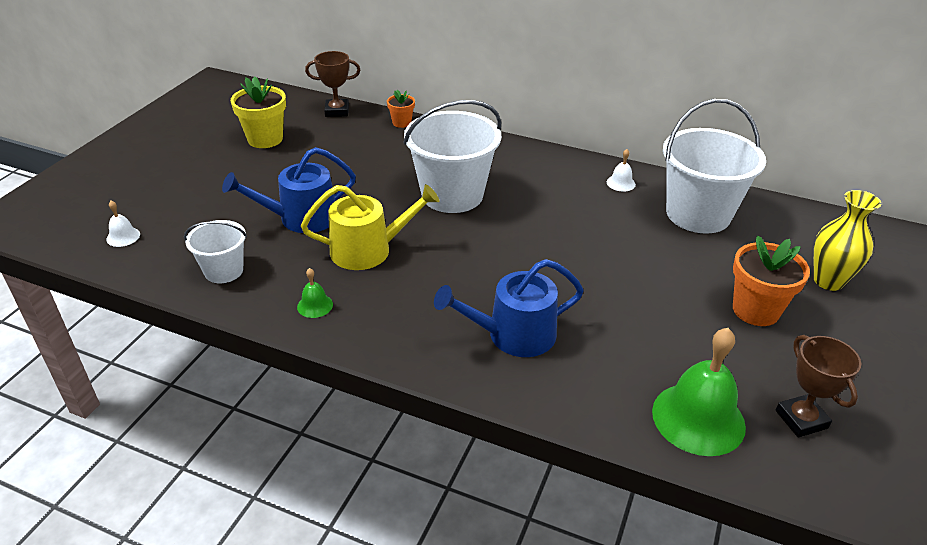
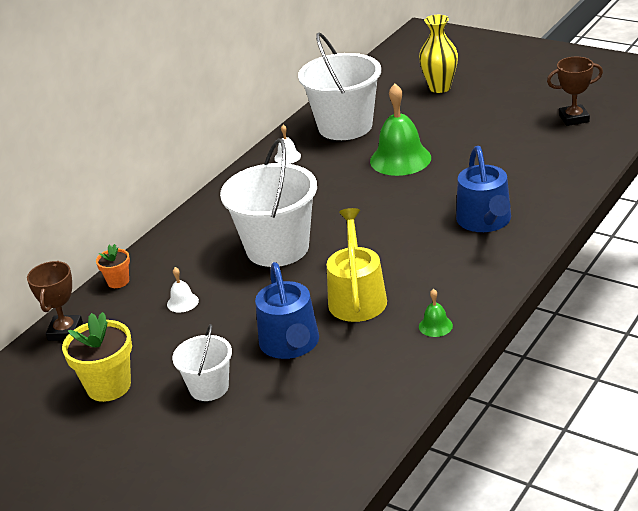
camera: 75 degrees left, 5 degrees down
(123, 236) = (291, 480): white bell -> white bell (182, 302)
(224, 271) = (372, 390): white bucket -> white bucket (209, 387)
(698, 418) = (573, 153): green bell -> green bell (400, 159)
(755, 310) = (468, 119): orange flower pot -> none

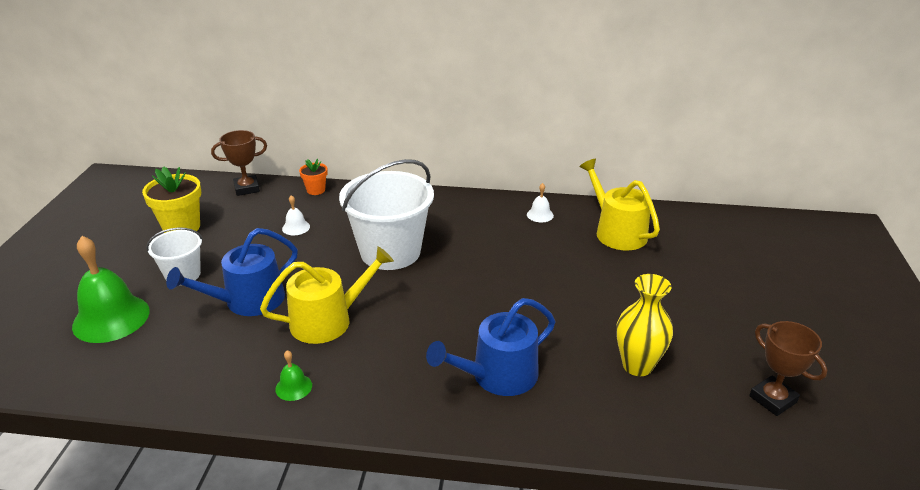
camera: 60 degrees right, 0 degrees up
(345, 126) = (616, 232): white bucket -> yellow watering can
(400, 159) = (581, 283): green bell -> green bell (111, 318)
(440, 87) = (745, 271): yellow vase -> yellow vase (637, 365)

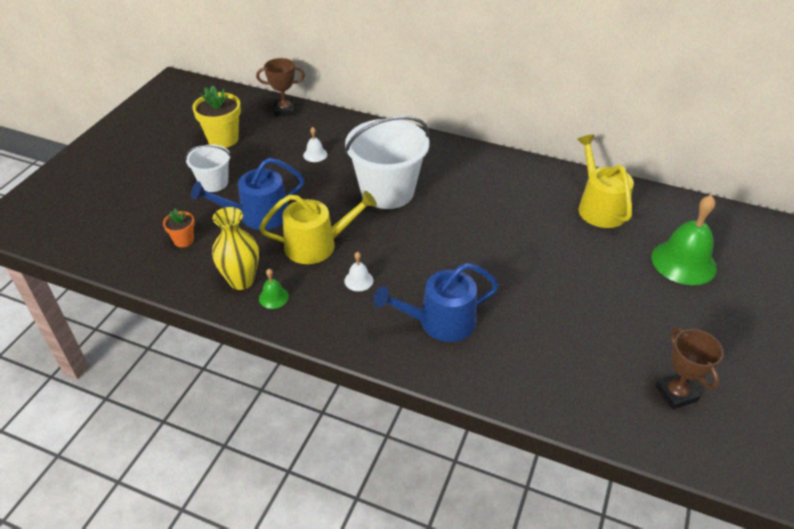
camera: 15 degrees right, 10 degrees up
(111, 318) = (151, 211): green bell -> green bell (683, 262)
(316, 190) = (342, 121): orange flower pot -> orange flower pot (184, 240)
(540, 215) = (533, 178): white bell -> white bell (358, 280)
(637, 365) = (565, 338): yellow vase -> yellow vase (241, 281)

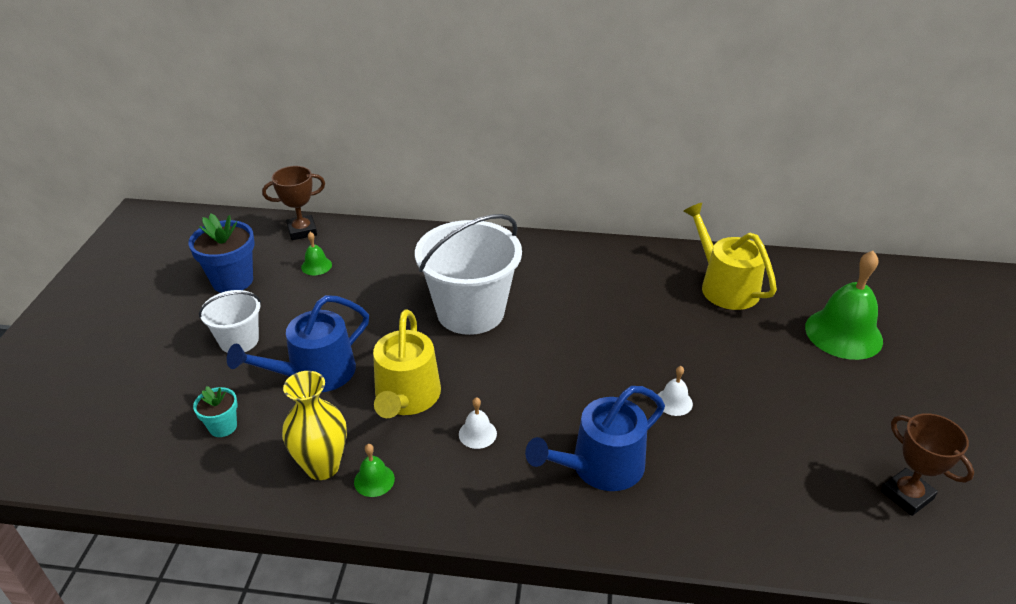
camera: 15 degrees left, 5 degrees down
(184, 240) = (223, 427): orange flower pot -> turquoise flower pot
(223, 139) = (232, 281): yellow flower pot -> blue flower pot
(286, 138) = (316, 266): none -> green bell
(315, 154) = (361, 281): white bell -> white bell (674, 402)
(317, 245) = (406, 398): yellow watering can -> yellow watering can turned 120 degrees clockwise

